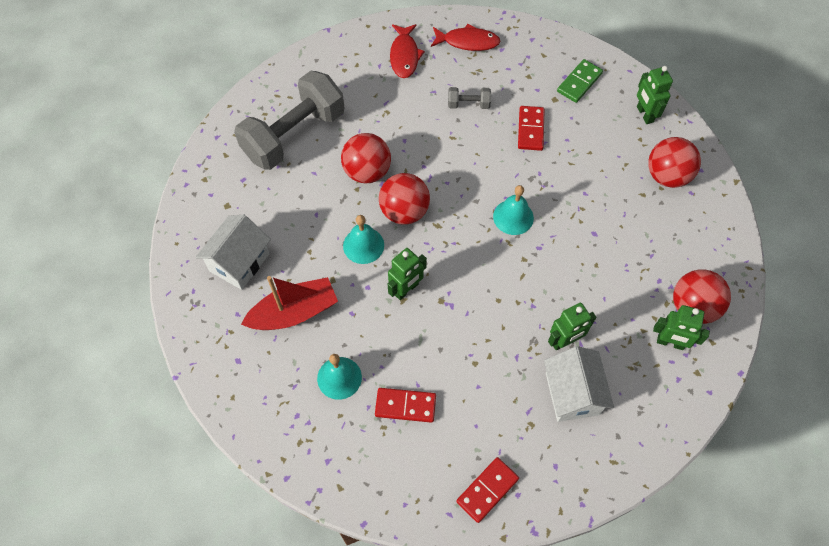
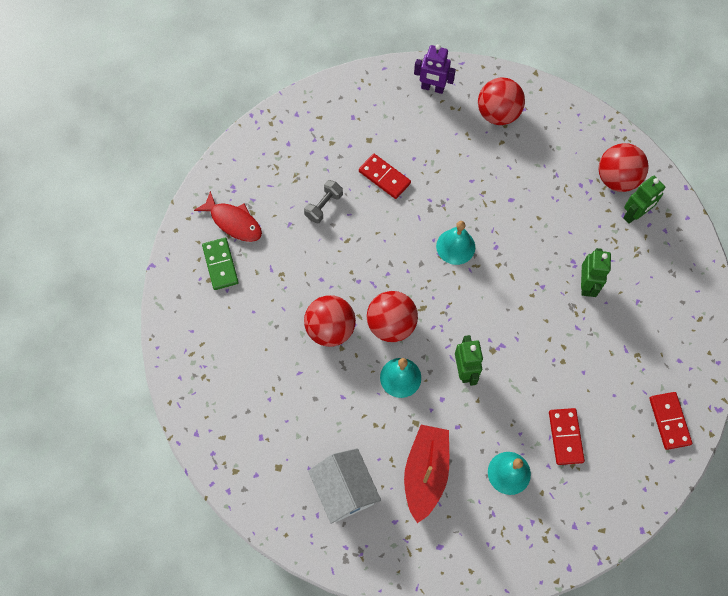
camera: 55 degrees left, 5 degrees up
(294, 135) = (246, 365): grey dumbbell -> none
(405, 406) = (565, 437): red domino -> red domino turned 45 degrees counterclockwise
(468, 42) = (259, 163): red fish -> none
(572, 393) = (631, 309): white house -> none
(579, 82) = (367, 111): green domino -> green domino (220, 264)
(644, 114) = (432, 88): green robot -> purple robot

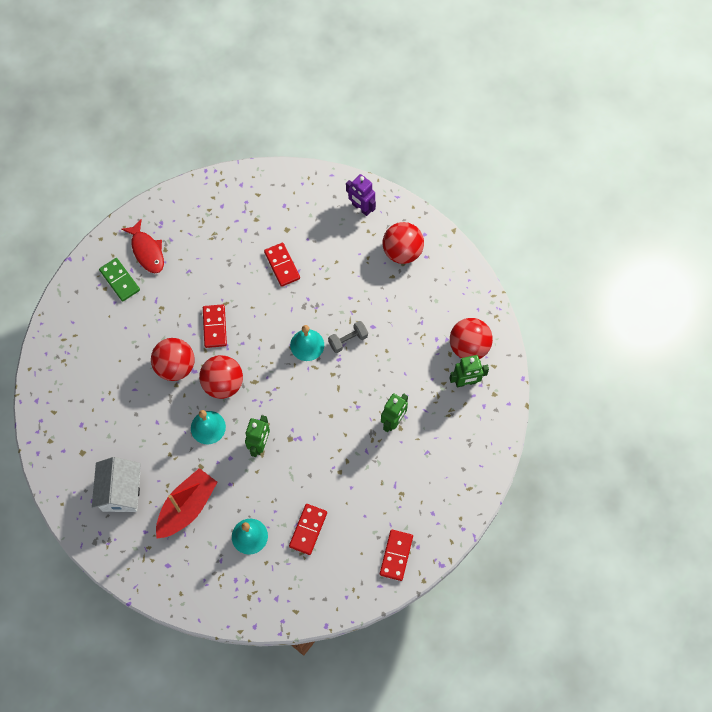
camera: 25 degrees right, 0 degrees up
(220, 264) = (120, 280): green domino -> green domino turned 45 degrees counterclockwise
(324, 206) = (222, 268): grey dumbbell -> grey dumbbell (348, 340)
(349, 269) = (215, 327): none -> red domino

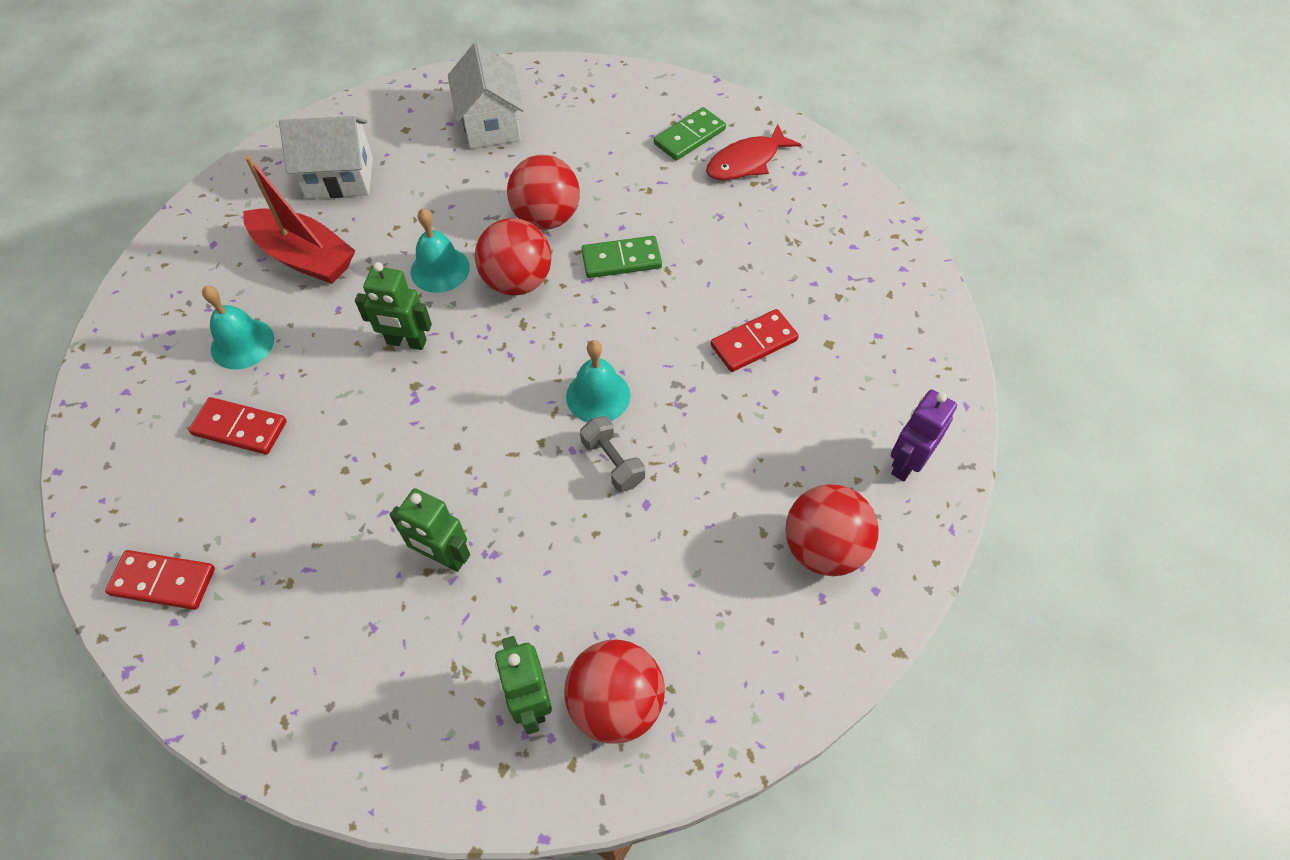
camera: 85 degrees right, 10 degrees down
(87, 398) = (491, 124): none -> white house
(215, 327) = (621, 260): red domino -> green domino

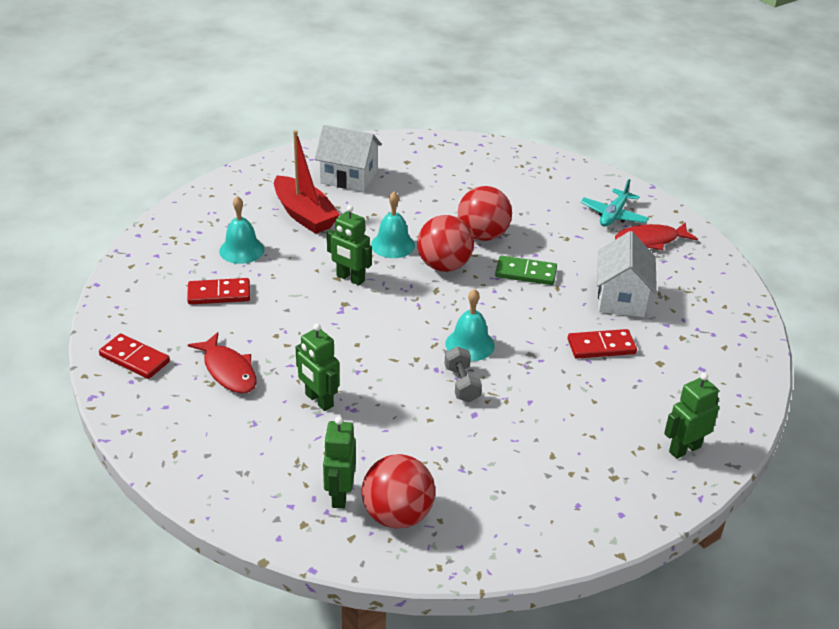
camera: 20 degrees right, 20 degrees down
(240, 428) = (219, 294): red domino -> red domino turned 45 degrees counterclockwise
(303, 553) = (228, 371): none -> red fish
(491, 124) = (468, 173): white house -> white house (621, 298)
(689, 137) = (613, 215): green domino -> turquoise plane
(823, 548) = (593, 478): red ball -> none
(906, 463) = (684, 449): purple robot -> green robot

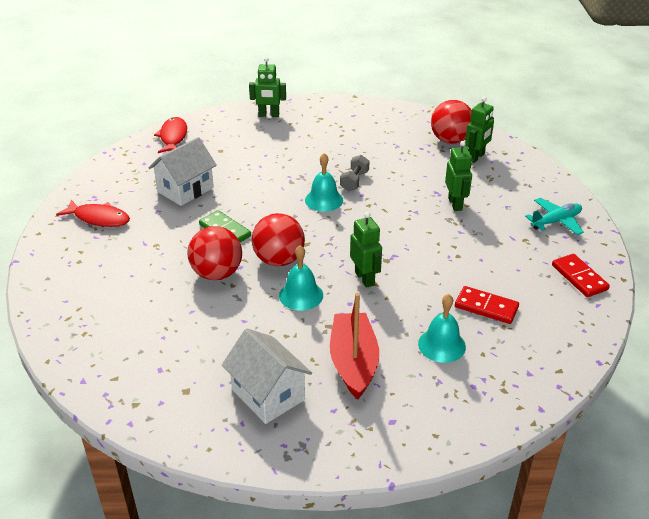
camera: 145 degrees left, 0 degrees up
(228, 371) = (508, 243): red fish -> red fish (173, 137)
(601, 347) = (242, 169): red domino -> none
(613, 215) = (90, 248): turquoise plane -> turquoise plane (556, 221)

